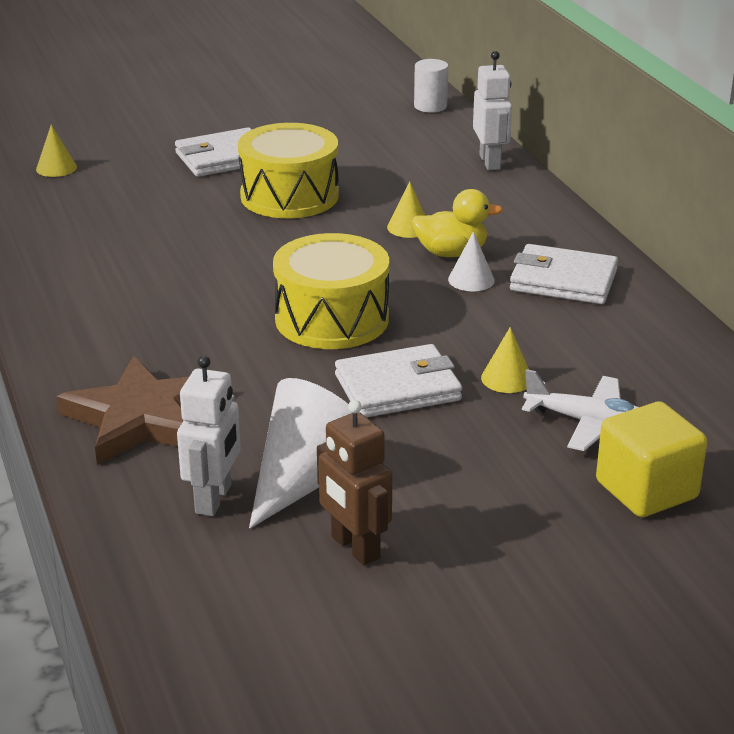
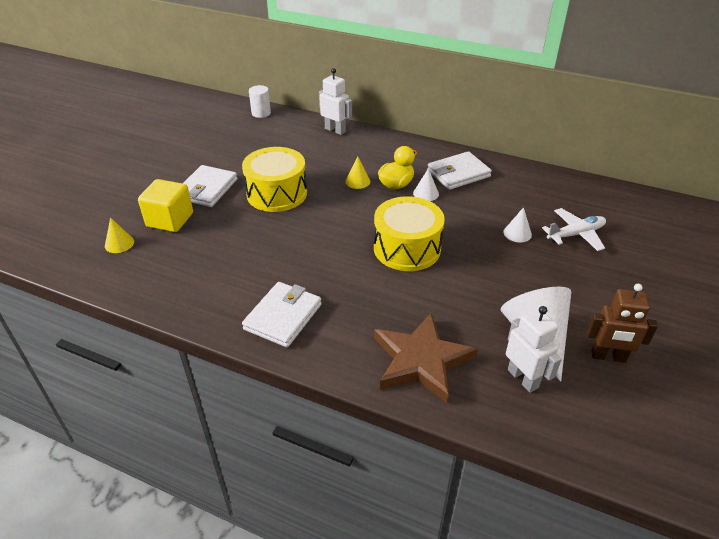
camera: 45 degrees left, 10 degrees up
(397, 388) = (490, 265): white wallet -> white wallet (283, 317)
(507, 378) = (517, 233): yellow cone -> white cone
(646, 490) = (638, 251): yellow cube -> yellow cube (170, 220)

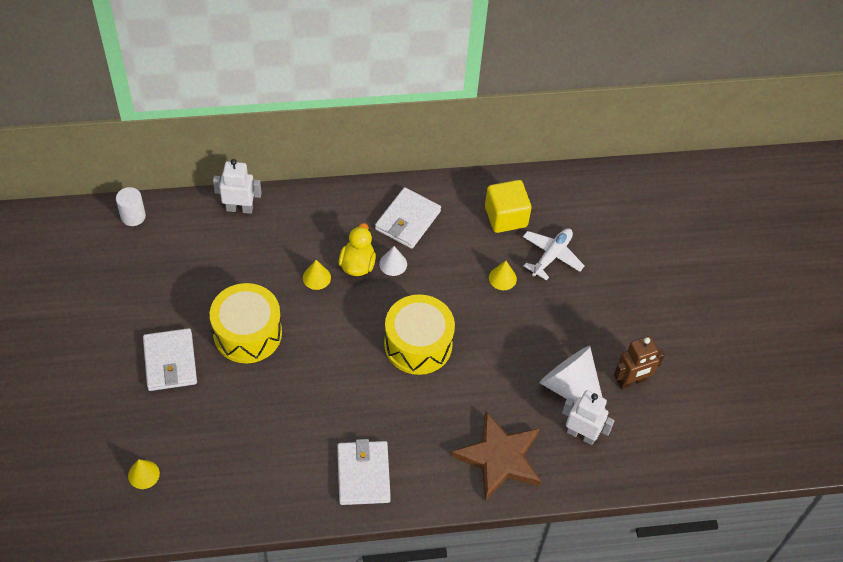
camera: 35 degrees left, 15 degrees up
(170, 220) = (168, 421): yellow cube -> yellow cube (506, 217)
(517, 233) = (502, 278): white cone -> yellow cone

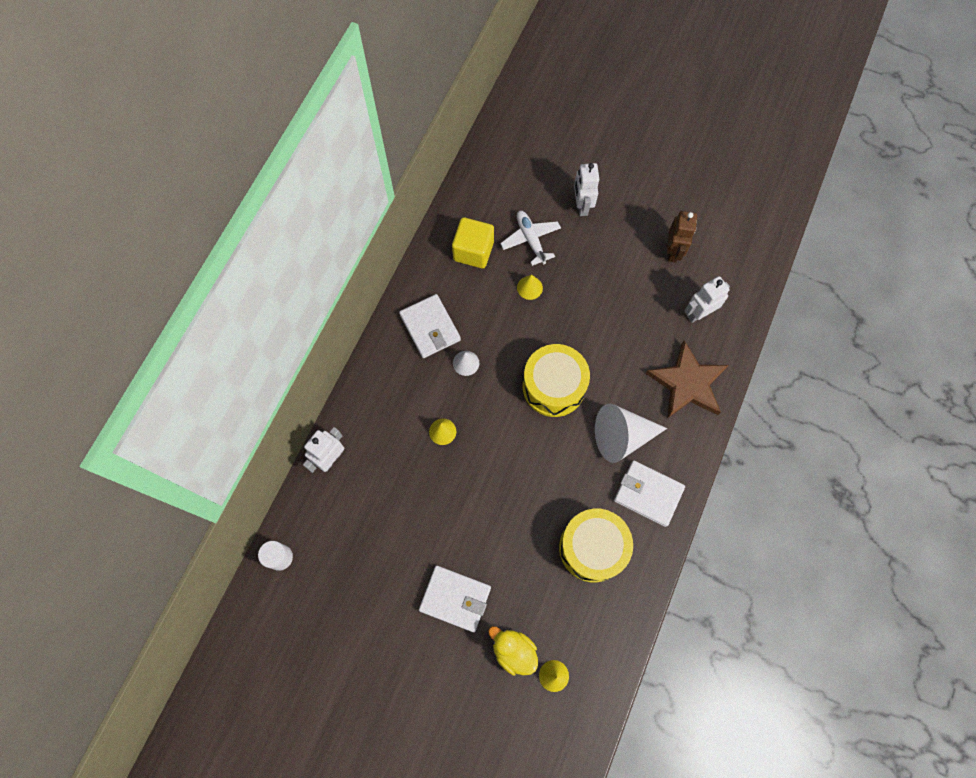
camera: 55 degrees left, 15 degrees up
(247, 333) = (464, 518): yellow drum -> yellow drum (592, 548)
(357, 264) = (449, 391): yellow duck -> yellow duck (513, 651)
(572, 389) = (657, 296): white cone -> white cone (622, 437)
(619, 280) = (582, 205): none -> white robot

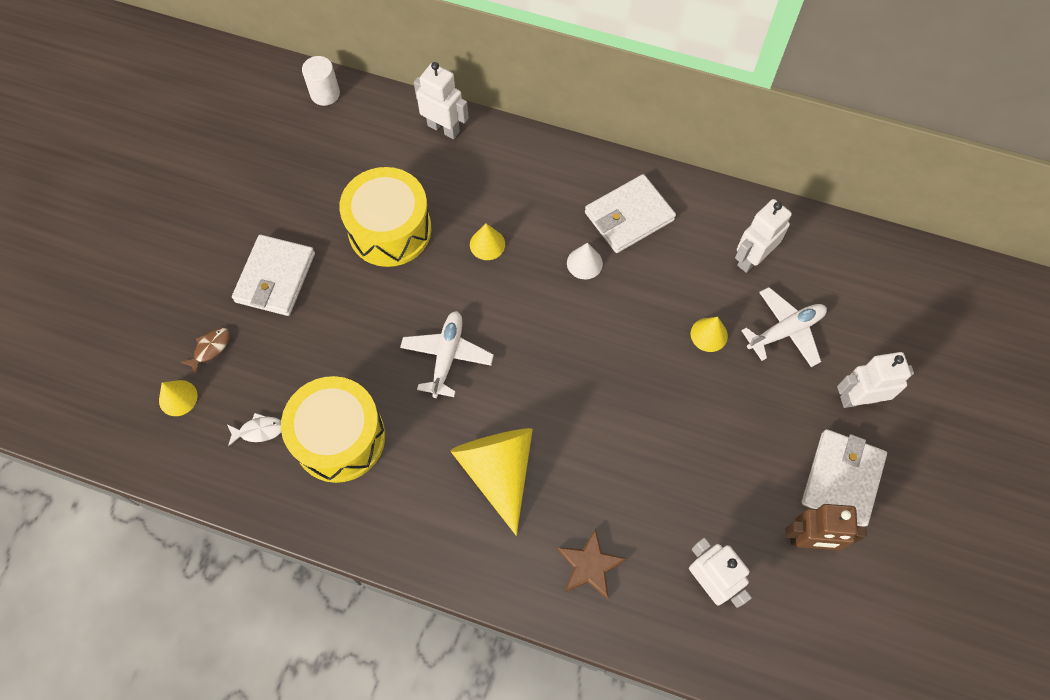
camera: 85 degrees right, 5 degrees down
(473, 251) = (751, 258): yellow cube -> white robot
(513, 651) = (210, 348): yellow duck -> brown fish
(533, 467) = (447, 356): none -> white plane
(553, 386) = (563, 375): yellow drum -> yellow drum (390, 229)
(584, 609) = (259, 430): none -> white fish
(622, 437) = (498, 471): white cone -> yellow cone
(648, 494) = (416, 510): white wallet -> white wallet (842, 479)
(687, 383) = (590, 565): brown star -> brown star, size x0.56

